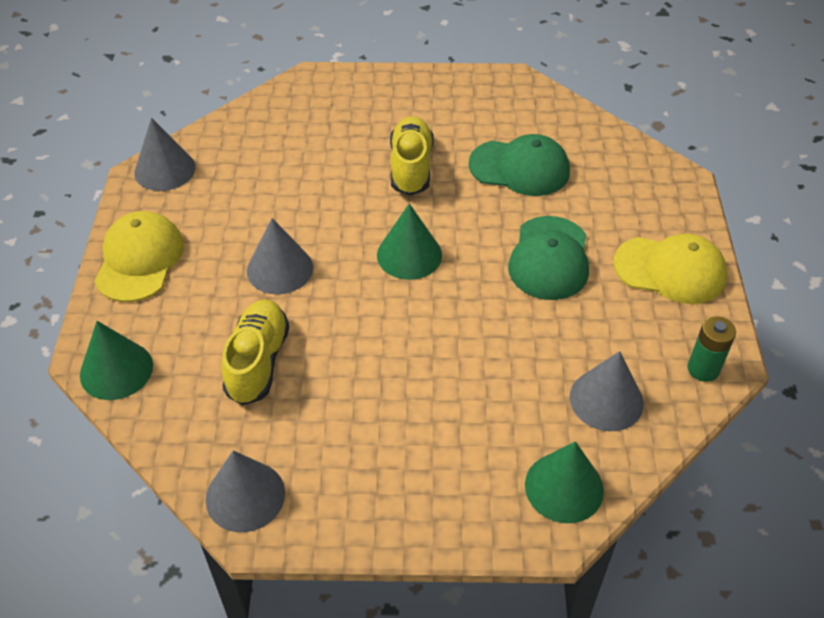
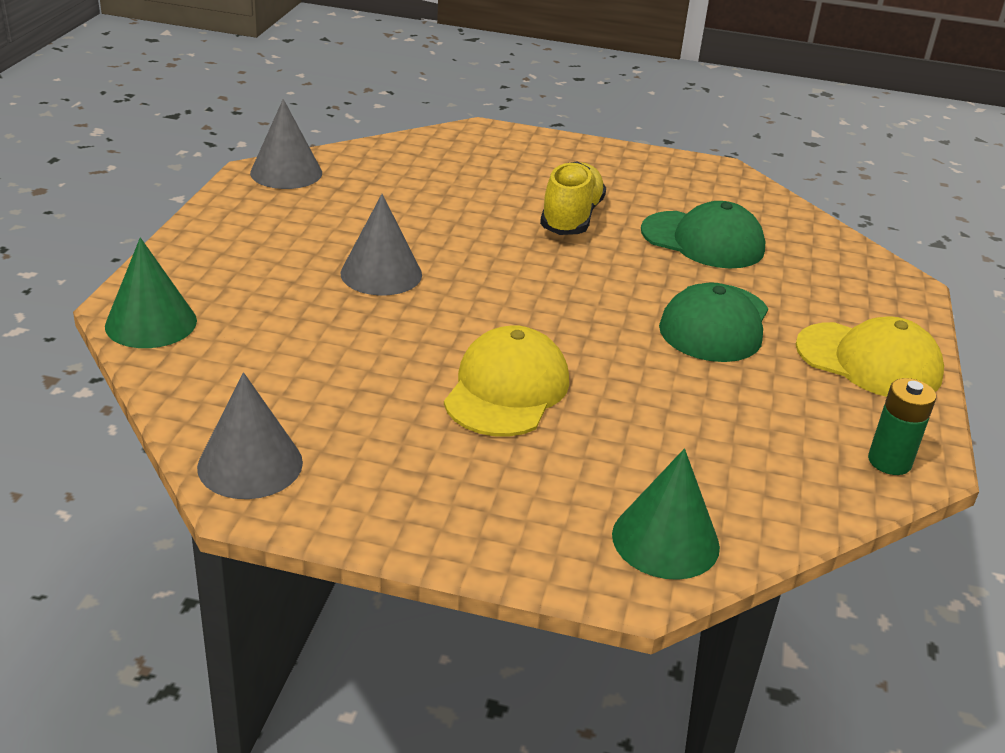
camera: 10 degrees right, 15 degrees down
(139, 260) = (223, 238): yellow cap -> yellow cap (507, 389)
(258, 362) = (320, 347): yellow shoe -> none
(409, 255) = (541, 289): green cone -> none
(606, 400) = (749, 466): grey cone -> none

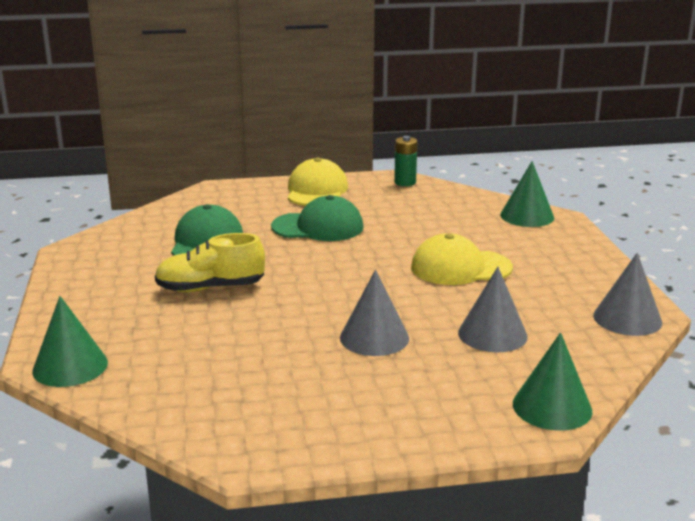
camera: 110 degrees left, 10 degrees down
(286, 172) = (230, 440): grey cone -> grey cone (492, 334)
(463, 138) = (70, 366): none -> green cone

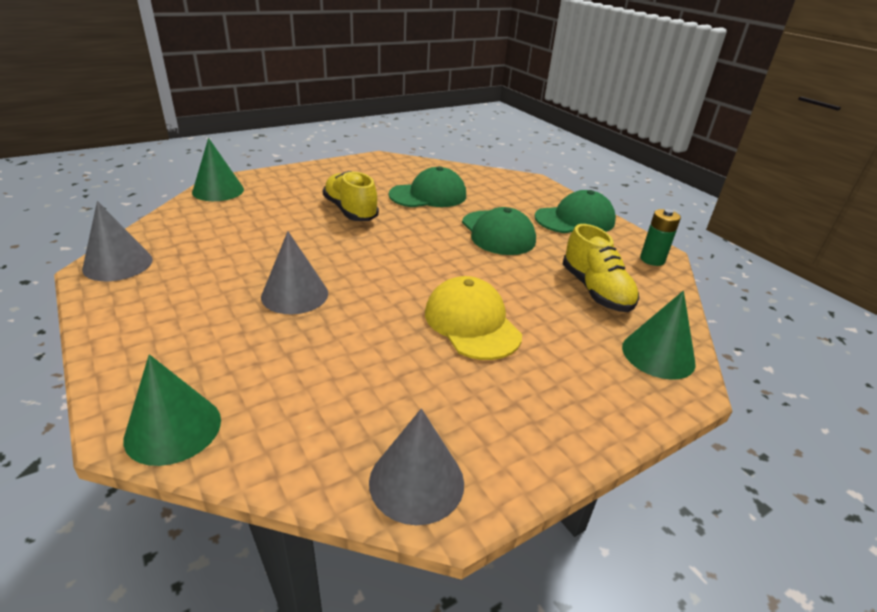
camera: 65 degrees right, 10 degrees up
(317, 191) = (575, 219): yellow cap -> green cap
(438, 213) = (595, 291): none -> yellow shoe
(492, 334) = (327, 365): grey cone -> grey cone (118, 264)

